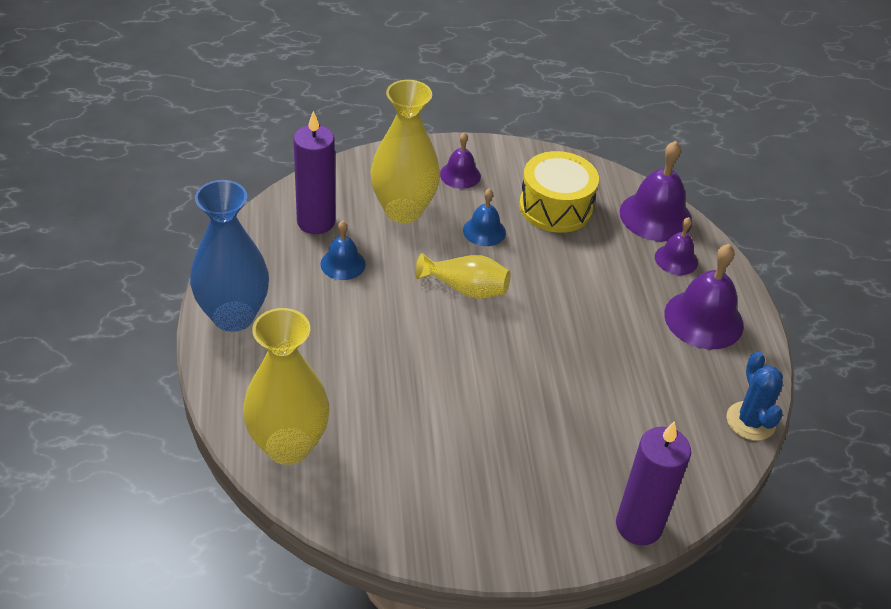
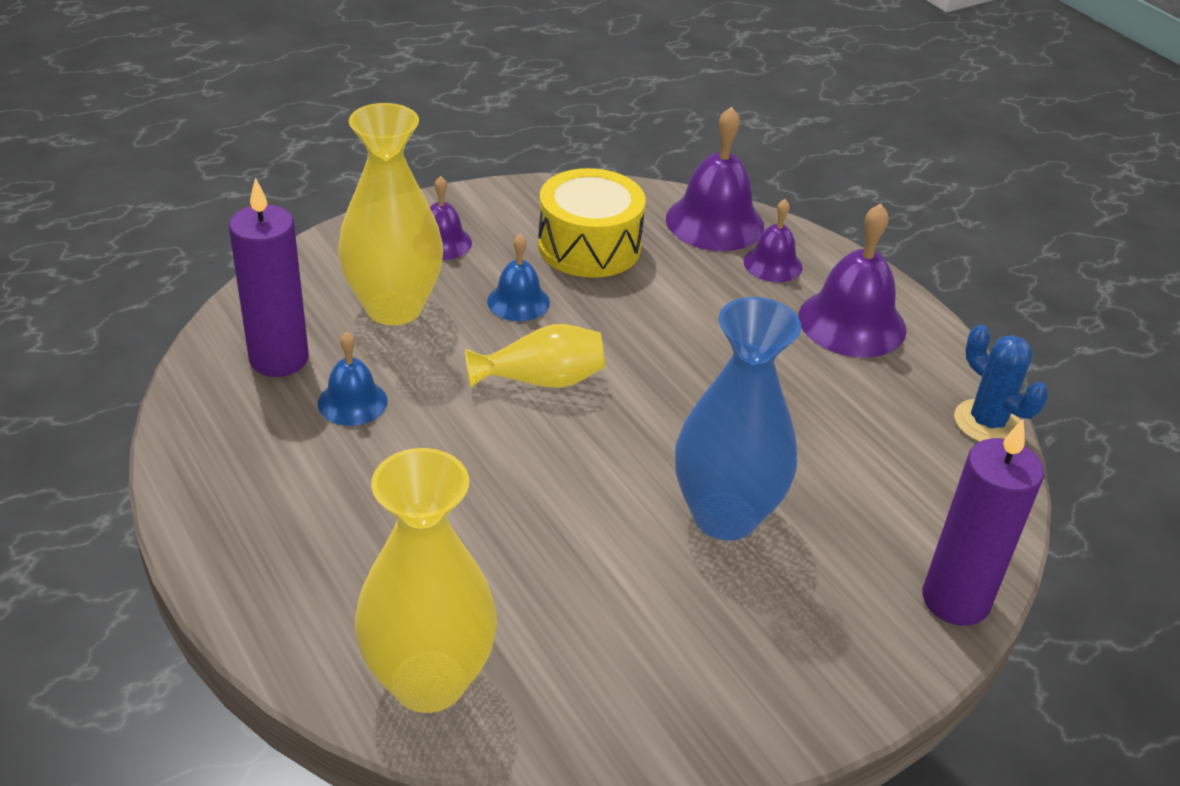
camera: 25 degrees left, 5 degrees down
(233, 316) = (232, 526): blue vase -> blue vase (725, 516)

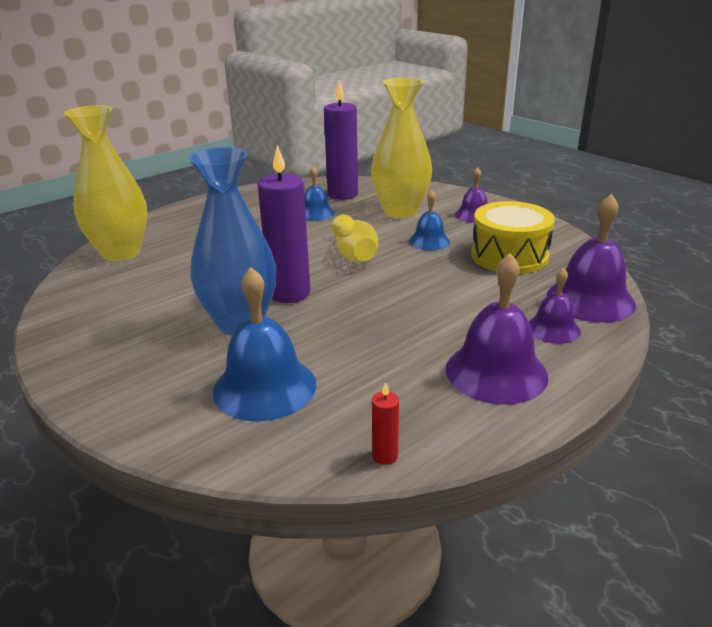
camera: 85 degrees right, 10 degrees down
(875, 500) = (264, 387): none -> blue bell
(955, 600) = (154, 428): purple candle -> purple candle (289, 293)
(987, 422) = (385, 456): blue cactus -> red candle

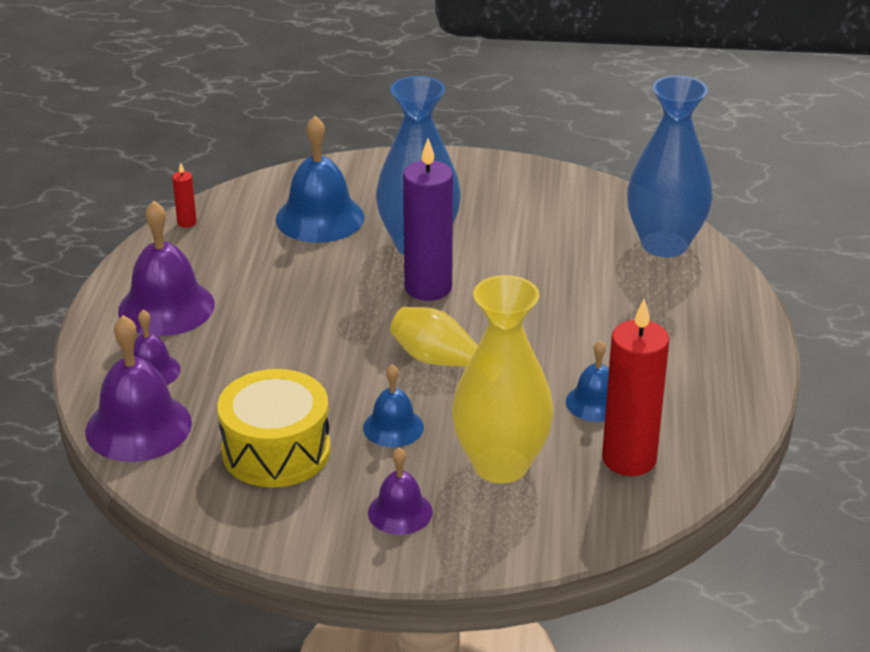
camera: 135 degrees right, 5 degrees up
(121, 253) = (664, 244): yellow vase -> blue vase
(342, 194) = (629, 459): purple candle -> red candle

